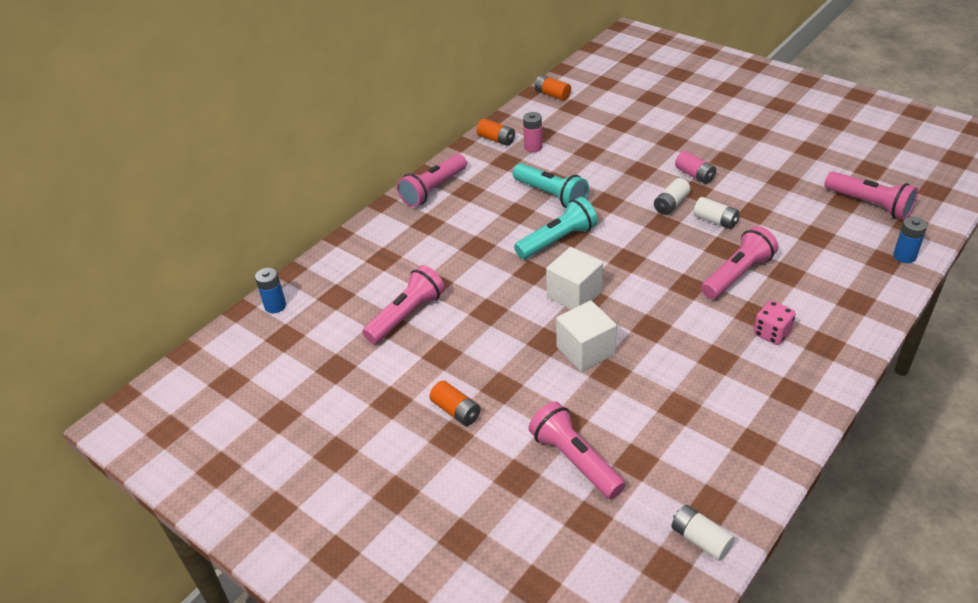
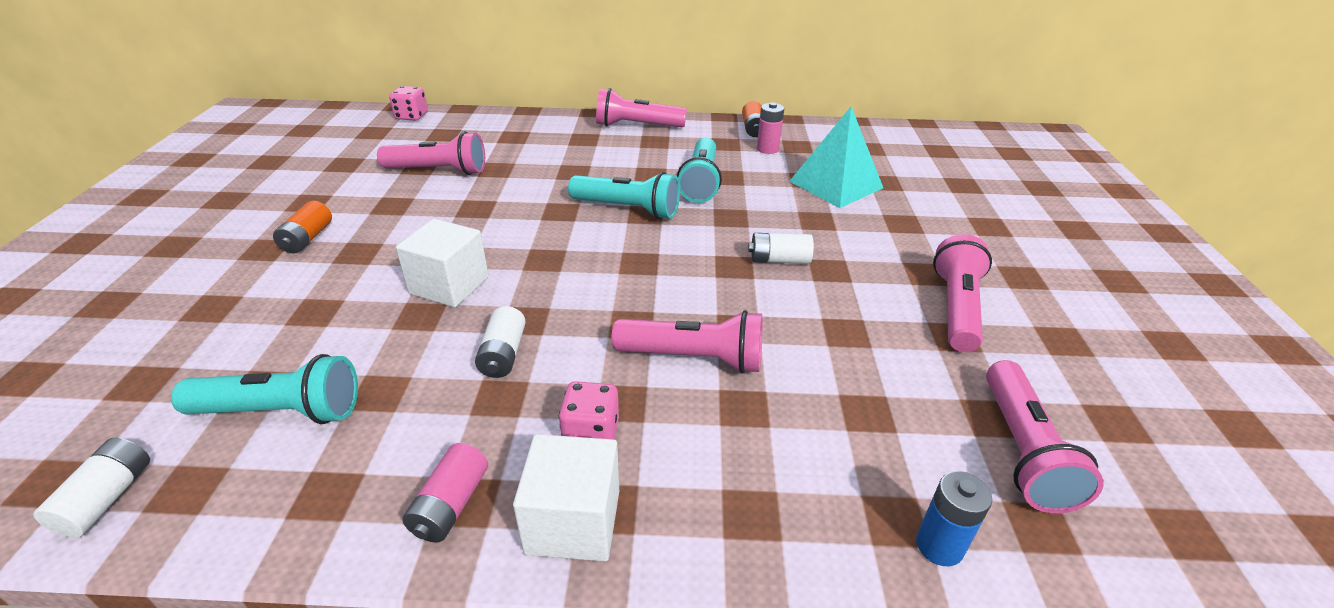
camera: 50 degrees right, 5 degrees down
(275, 306) = (411, 116): blue battery -> pink dice
(552, 95) = (870, 131): orange battery -> none
(574, 294) = (543, 247): white cube -> white cube (573, 521)
(575, 460) = (249, 338): pink flashlight -> pink flashlight (956, 308)
(607, 143) = (835, 184): none -> turquoise pyramid
(669, 454) = (281, 411): none -> turquoise flashlight
(695, 175) = (860, 259): pink battery -> pink battery (450, 505)
(715, 221) = (787, 304): white battery -> white battery (503, 354)

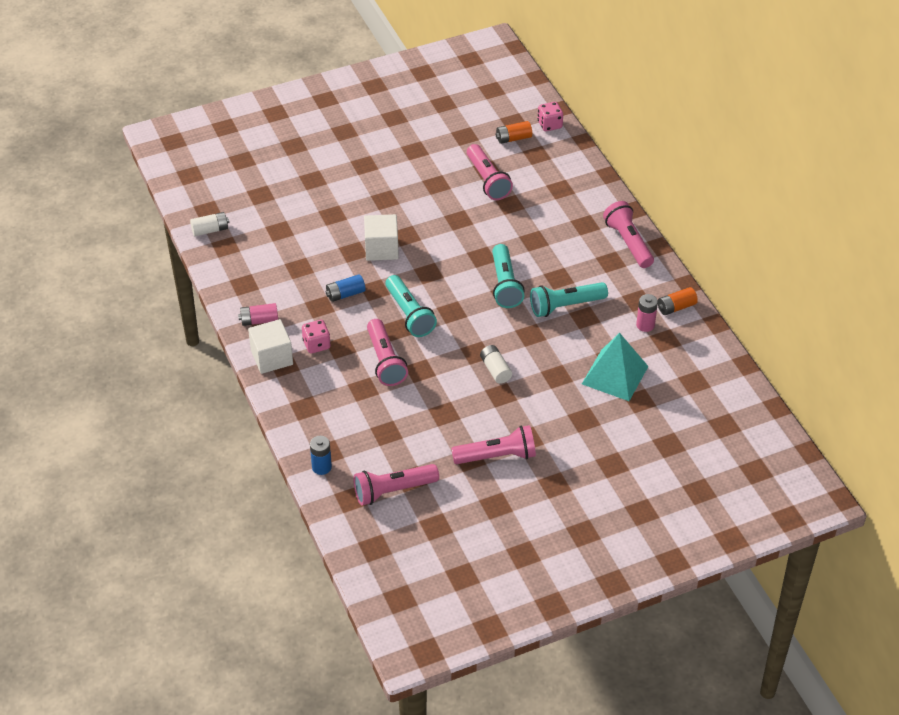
camera: 65 degrees right, 10 degrees up
(281, 411) = (271, 246): turquoise flashlight -> turquoise flashlight (409, 314)
(307, 238) = (382, 173): orange battery -> orange battery (513, 138)
(503, 354) = (345, 294): white battery -> blue battery

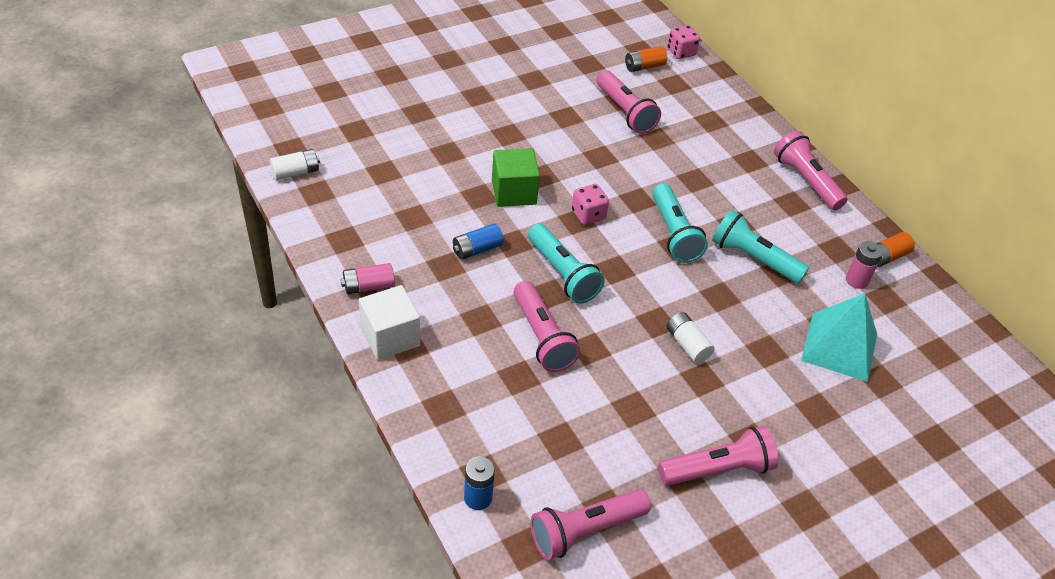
camera: 10 degrees left, 0 degrees up
(316, 344) = (448, 317): pink dice -> pink dice (588, 215)
(381, 249) = (514, 192): white cube -> green cube
(565, 306) = (753, 258): turquoise flashlight -> turquoise flashlight turned 60 degrees clockwise

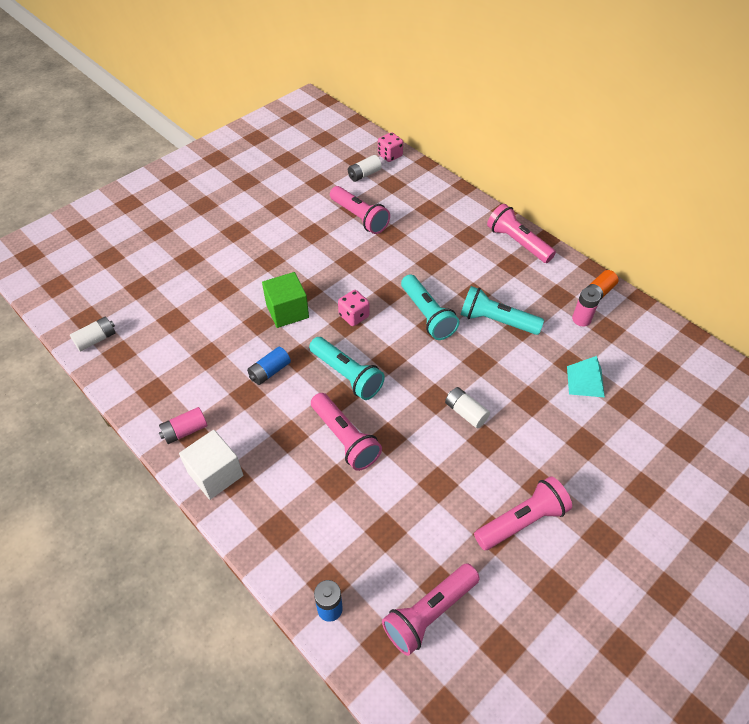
camera: 10 degrees left, 5 degrees up
(644, 66) = (364, 174): orange battery -> white battery
(839, 346) = (585, 381): turquoise pyramid -> turquoise pyramid, size x0.63

